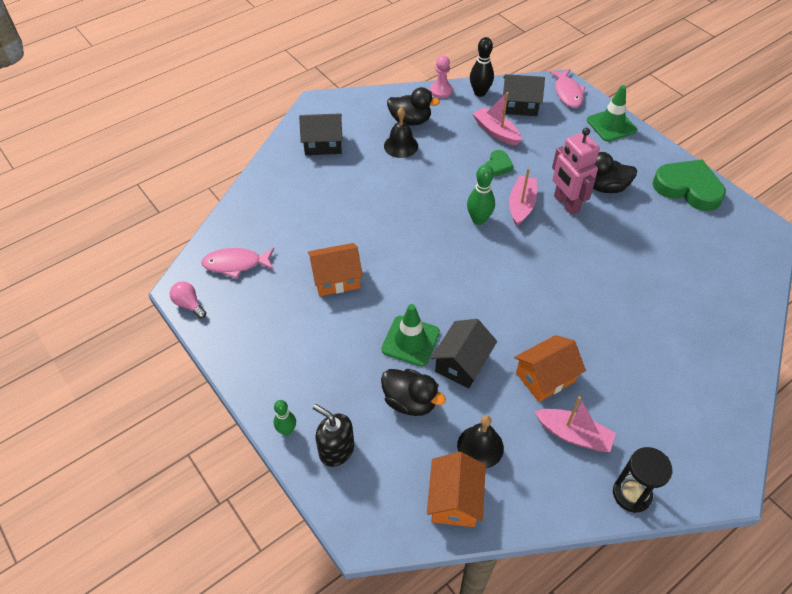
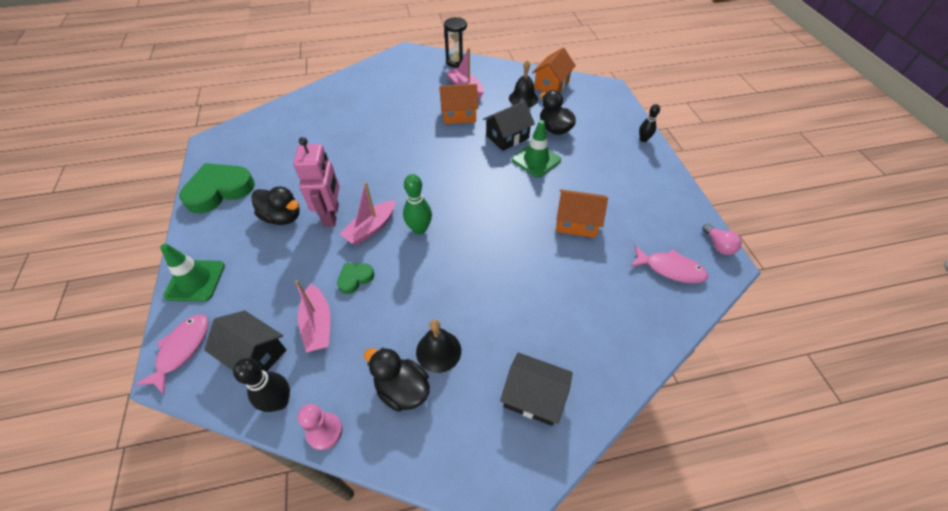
camera: 155 degrees left, 0 degrees up
(287, 430) = (643, 139): green bowling pin -> black bowling pin
(336, 450) = (613, 121): black soap dispenser -> none
(688, 188) = (219, 190): green heart -> green heart turned 90 degrees clockwise

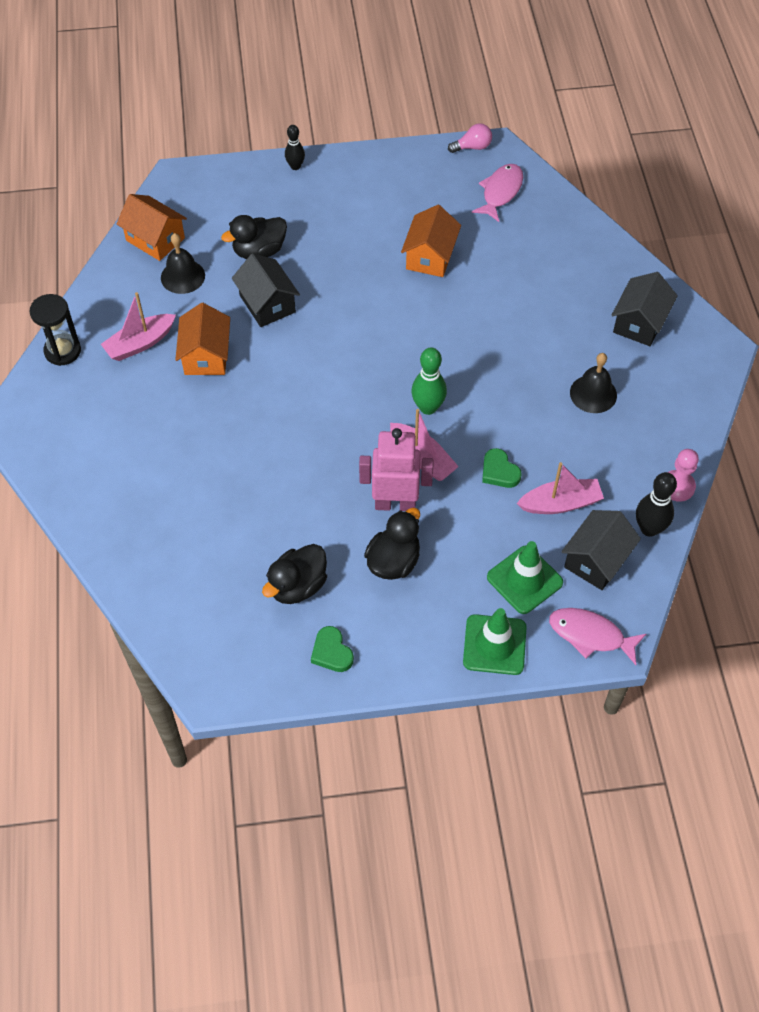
camera: 85 degrees left, 5 degrees up
(219, 190) = (331, 652): green heart -> green heart, size x0.49
(402, 389) = (634, 424): black duck -> black duck (297, 586)
(536, 160) = (318, 279): green traffic cone -> green traffic cone (524, 580)

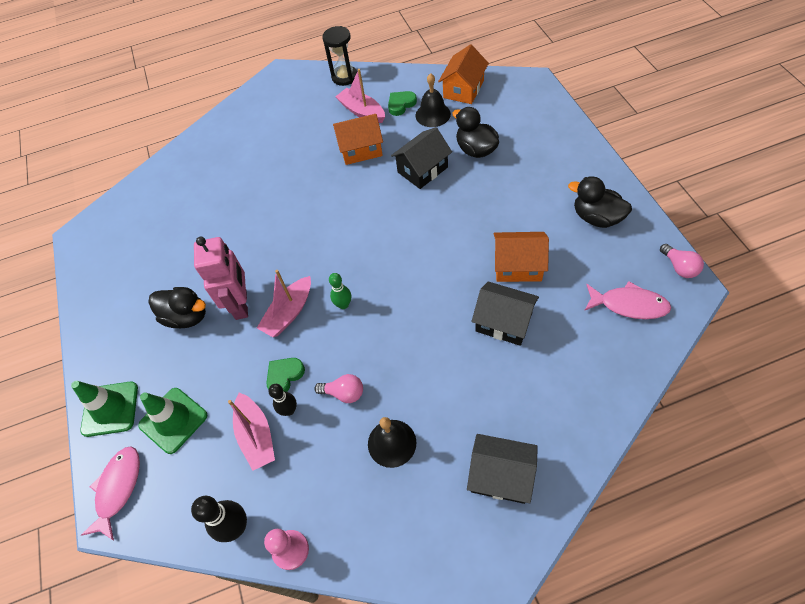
camera: 85 degrees right, 0 degrees up
(295, 166) = (581, 145): black bowling pin -> black bowling pin (289, 410)
(297, 586) = (162, 260): black duck -> black duck (596, 217)
(331, 652) = (106, 296): green heart -> green heart (401, 104)
(428, 407) = (343, 304): green bowling pin -> green bowling pin, size x0.65
(532, 423) = (344, 393): none -> pink light bulb
(596, 560) = (197, 480): black house -> black house (503, 322)

